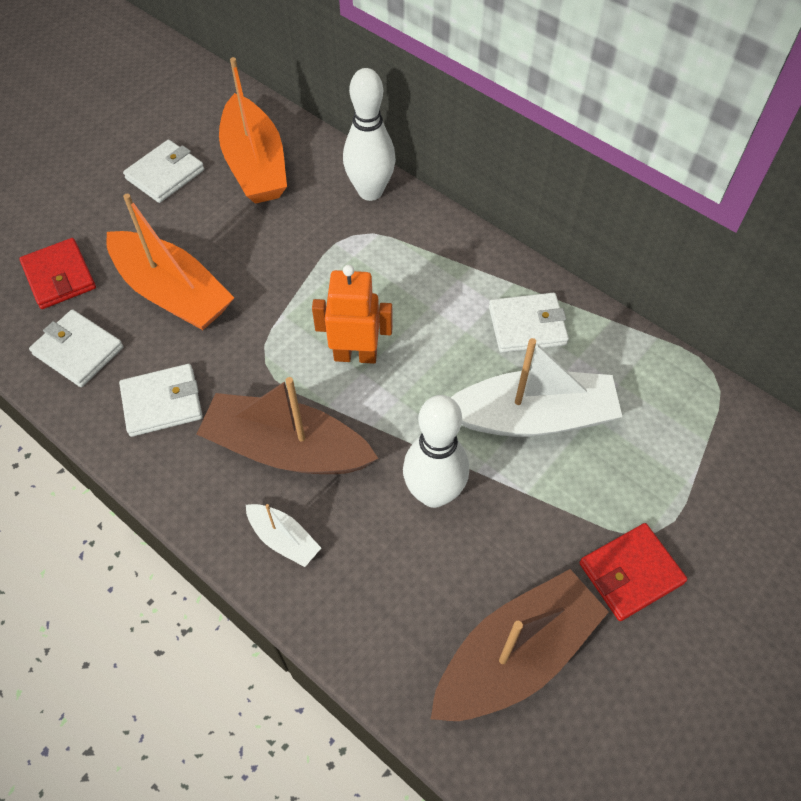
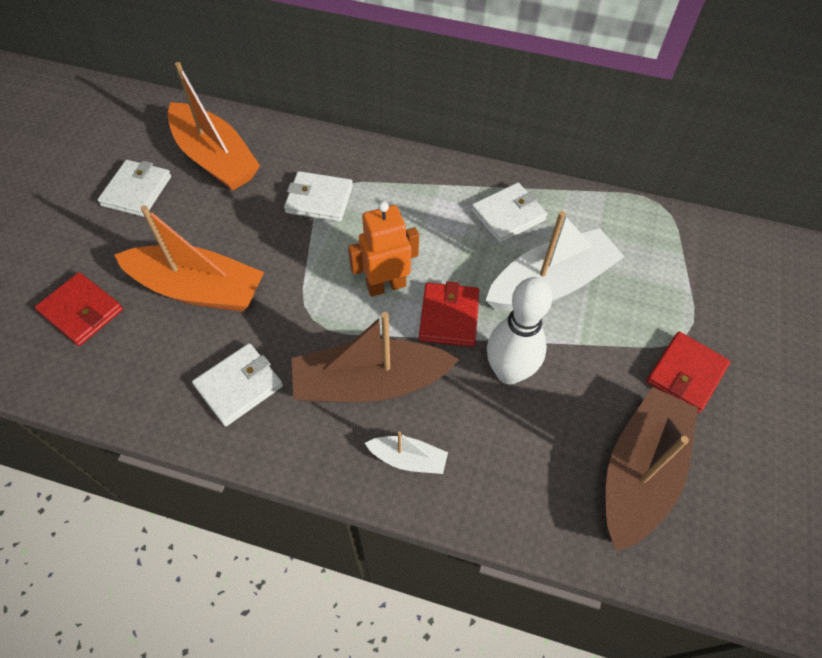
camera: 25 degrees left, 0 degrees up
(78, 351) = (135, 370): white wallet -> white wallet (319, 199)
(370, 191) = (327, 150): white bowling pin -> none
(403, 411) = (449, 316): none -> red wallet

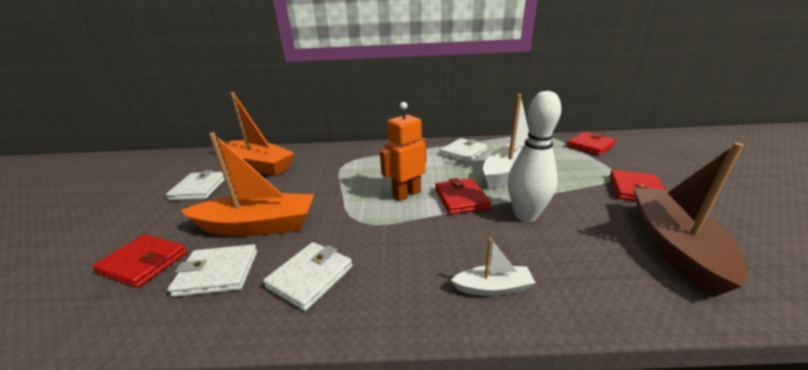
camera: 15 degrees left, 30 degrees down
(319, 199) = (339, 168): white wallet -> white wallet (217, 273)
(370, 383) = (427, 246): brown boat -> none
(711, 257) = (590, 146): none -> red wallet

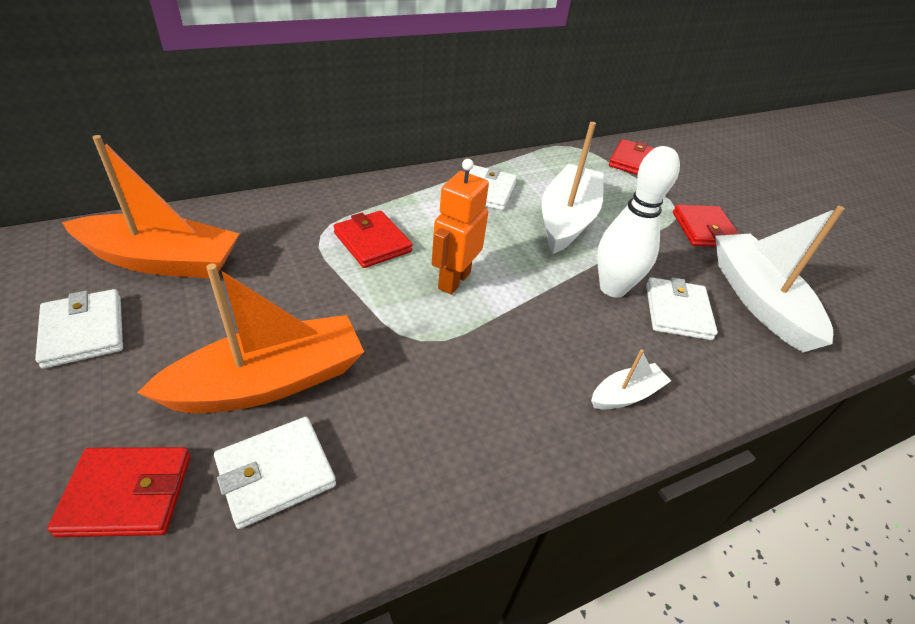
camera: 30 degrees left, 15 degrees up
(310, 277) = (416, 440): white wallet -> white wallet (677, 311)
(461, 198) = (528, 276): red wallet -> red wallet (372, 242)
(674, 245) = (759, 300): brown boat -> white boat

